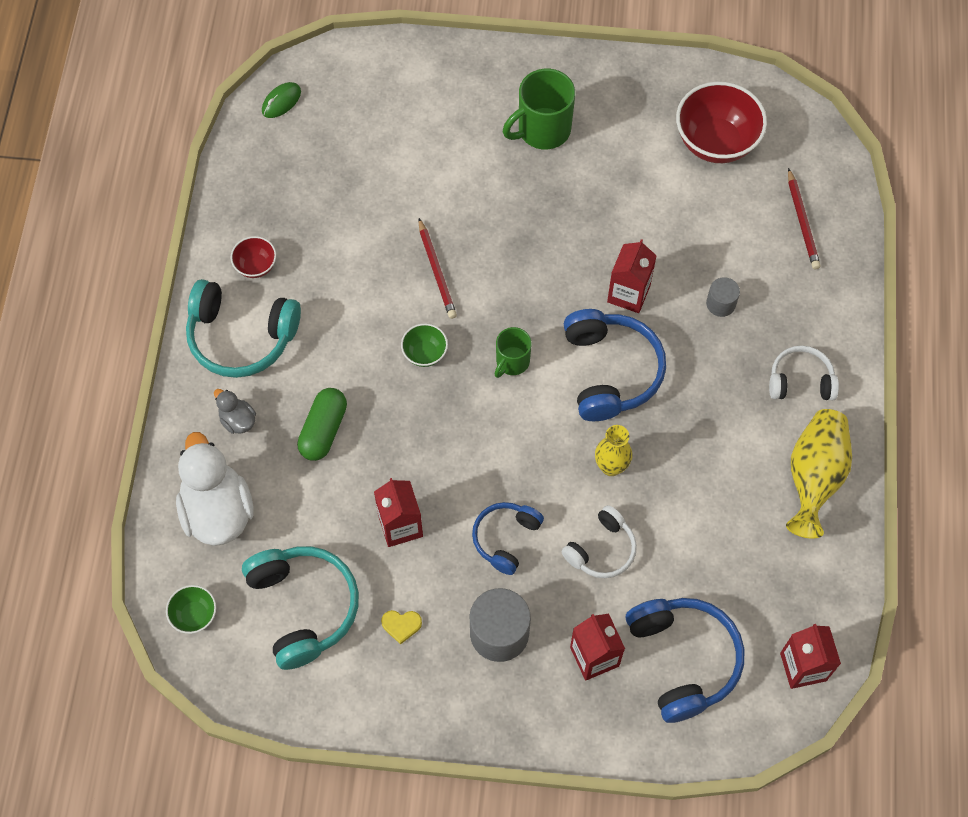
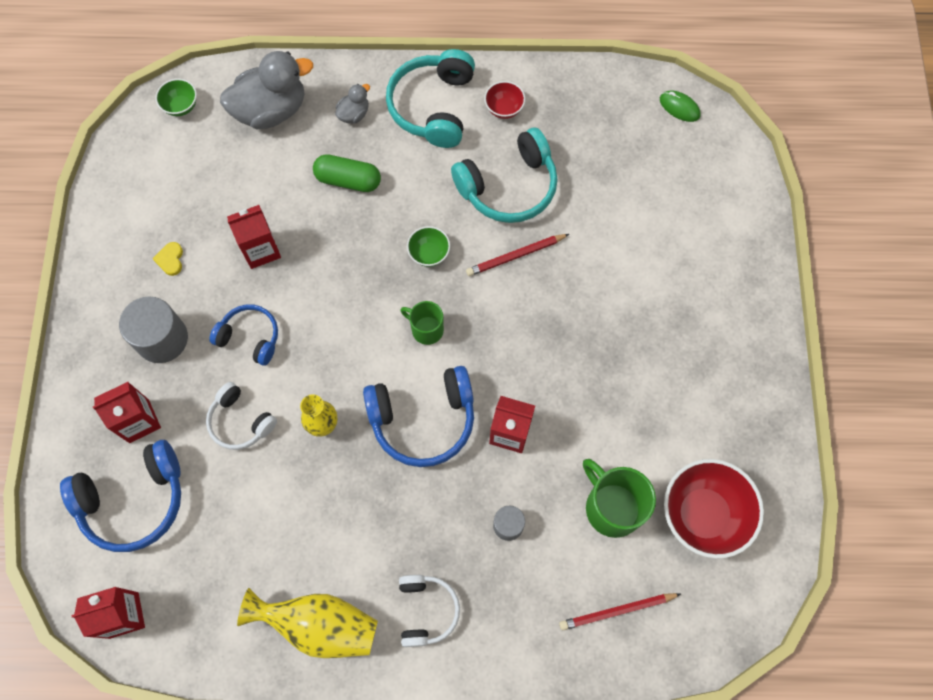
camera: 85 degrees right, 5 degrees up
(217, 511) = (271, 110): white duck -> grey duck
(303, 607) = (187, 183): turquoise headphones -> turquoise headphones (508, 187)
(542, 130) = (688, 339): green mug -> green mug (611, 507)

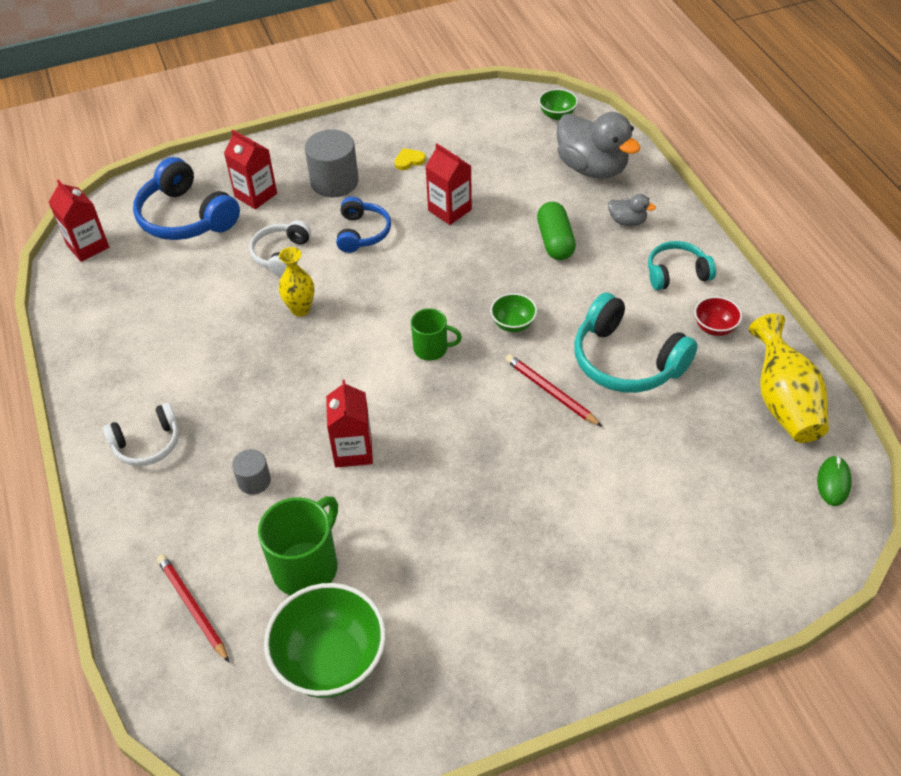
camera: 70 degrees right, 20 degrees down
(319, 625) = (112, 371): yellow vase -> yellow vase (783, 402)
(423, 420) = (337, 378): blue headphones -> none
(426, 329) = (432, 349): green mug -> green mug turned 90 degrees clockwise
(433, 107) = (676, 273): turquoise headphones -> turquoise headphones, size x0.60
(703, 514) = (331, 661): red bowl -> green bowl

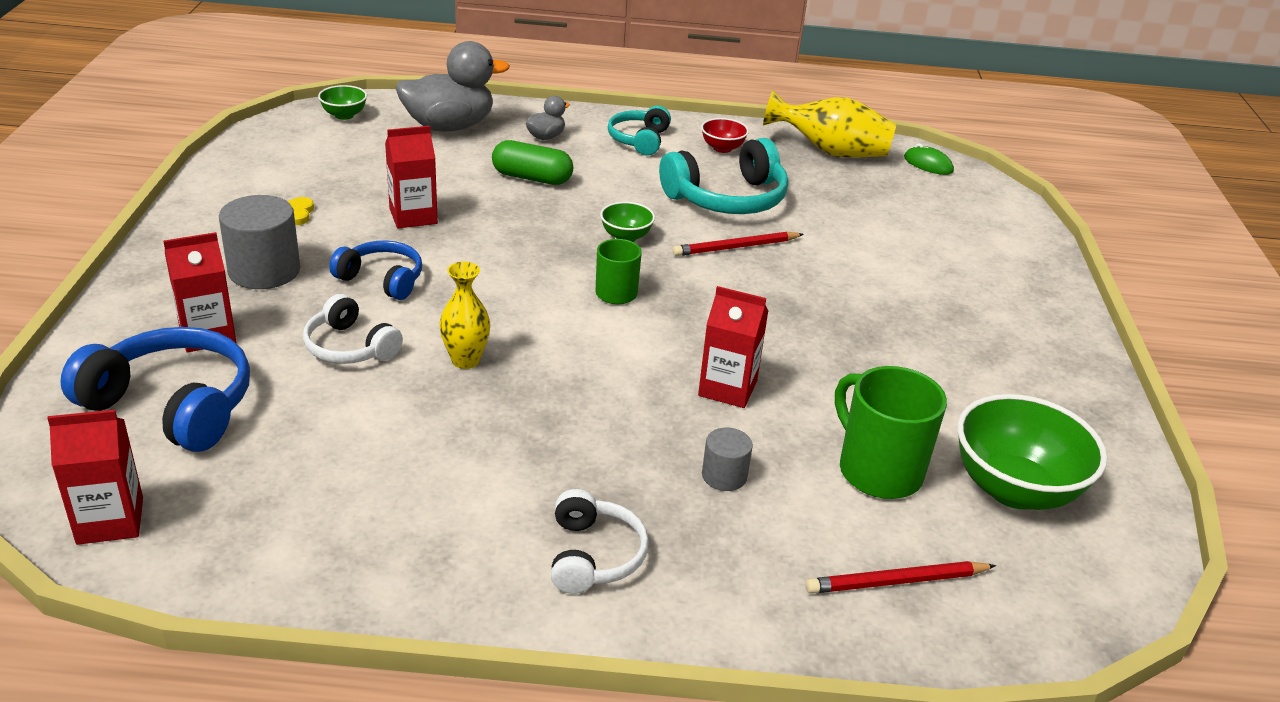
camera: 70 degrees left, 15 degrees down
(186, 217) = (172, 405): blue headphones -> blue headphones turned 135 degrees counterclockwise

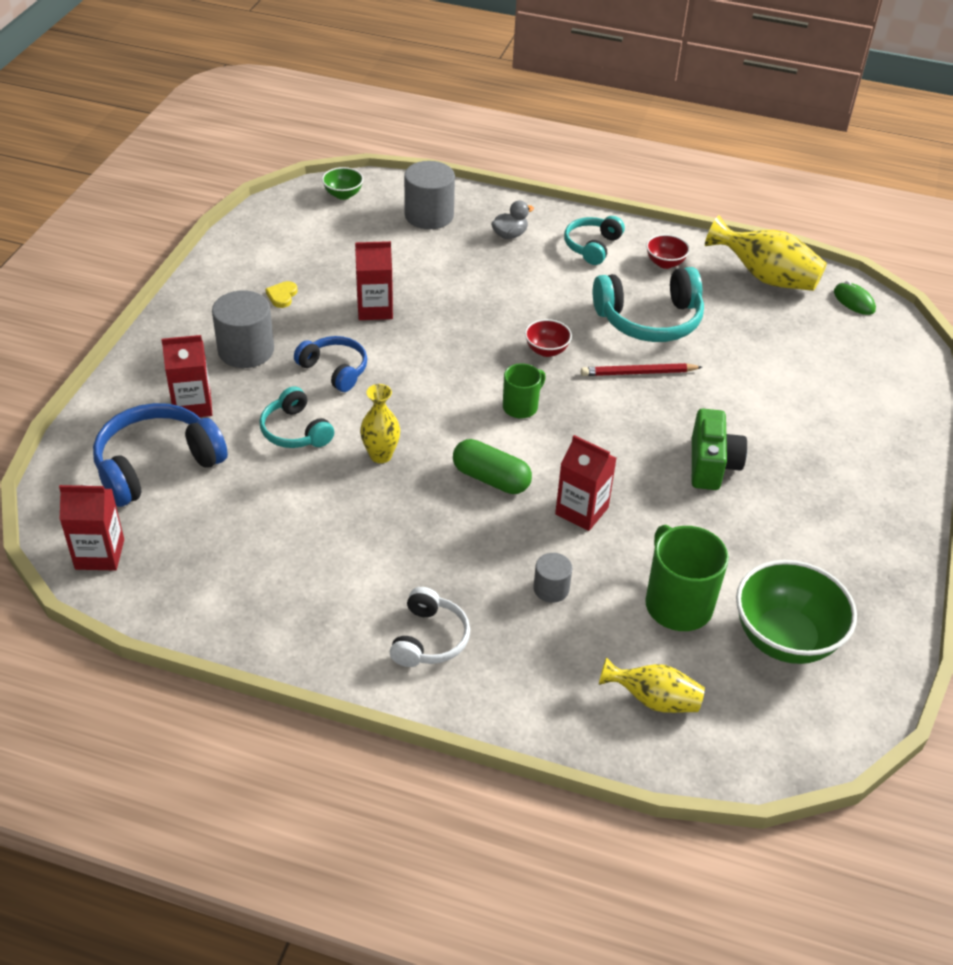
camera: 15 degrees right, 10 degrees up
(172, 405) = (157, 465): blue headphones -> blue headphones turned 75 degrees counterclockwise
(350, 347) = (295, 431): white headphones -> turquoise headphones
(449, 126) = (429, 215): grey duck -> grey cylinder
(532, 178) = (484, 279): green capsule -> green capsule (491, 478)
(626, 237) = (546, 350): green bowl -> red bowl
(853, 325) = (712, 465): none -> green camera
(897, 581) = (653, 700): red pencil -> yellow vase

